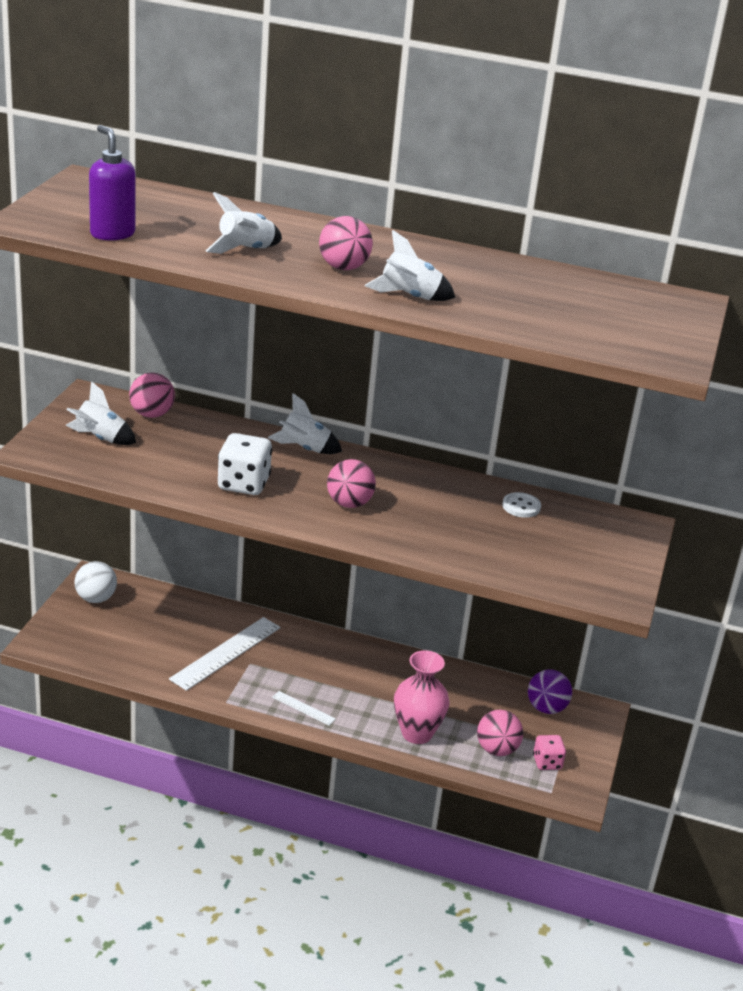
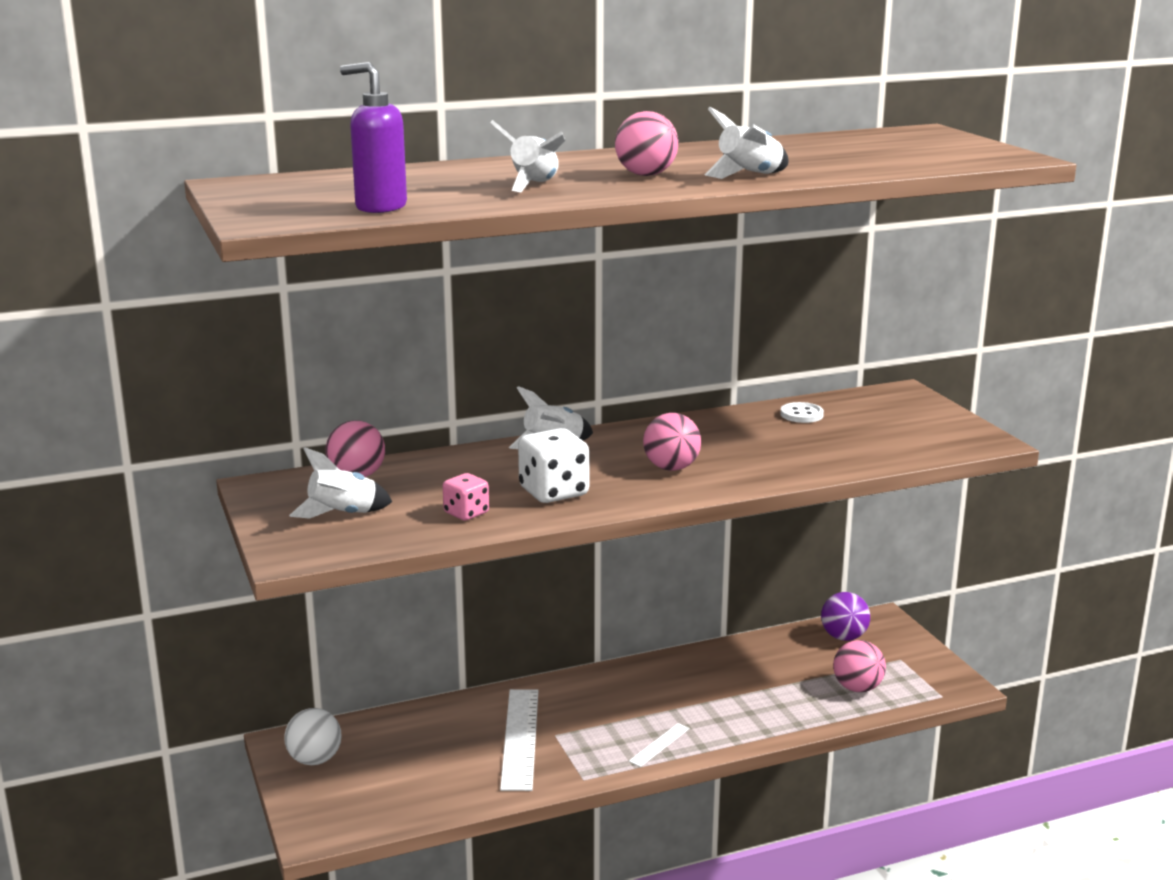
camera: 35 degrees left, 10 degrees down
(303, 708) = (659, 745): white ruler -> white ruler turned 45 degrees counterclockwise
(417, 733) = (780, 711): pink vase -> none
(547, 762) = (906, 676): pink dice -> pink dice (466, 513)

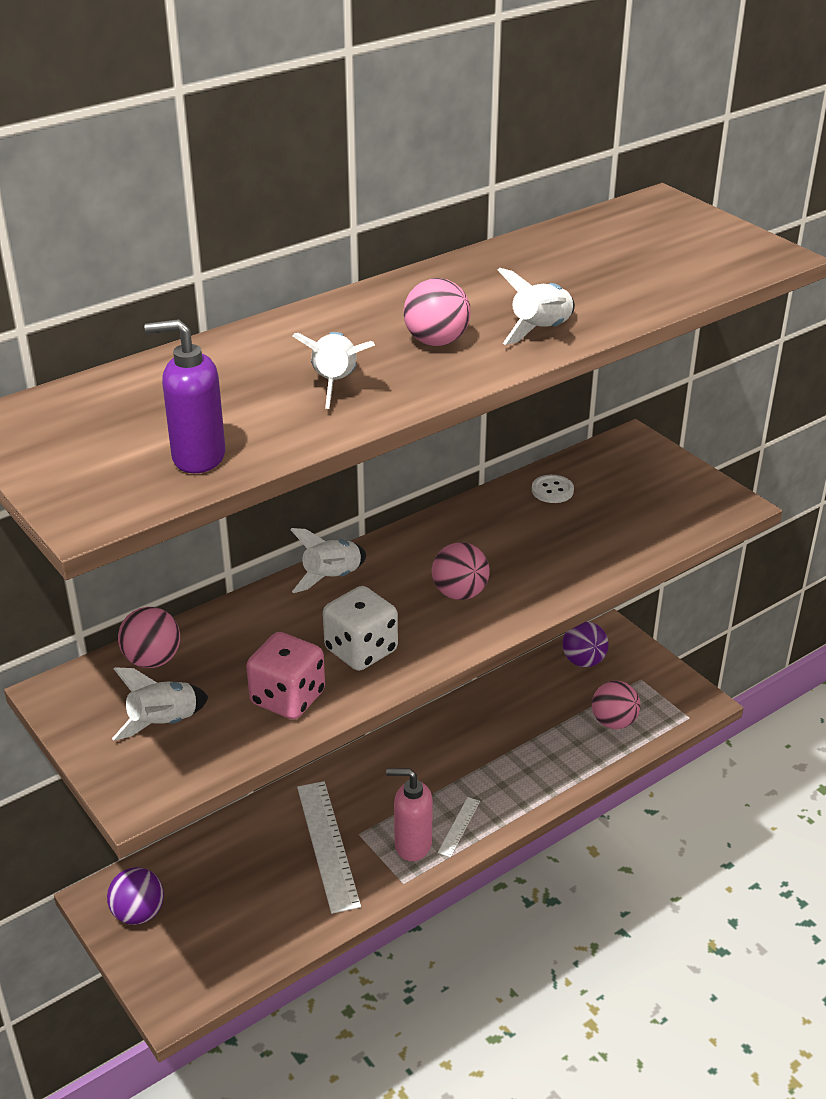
camera: 15 degrees left, 15 degrees up
(315, 760) = (138, 913): white ball -> purple ball
(466, 513) = (288, 698): pink dice -> pink dice, size x1.66
(605, 751) = (412, 845): none -> pink soap dispenser

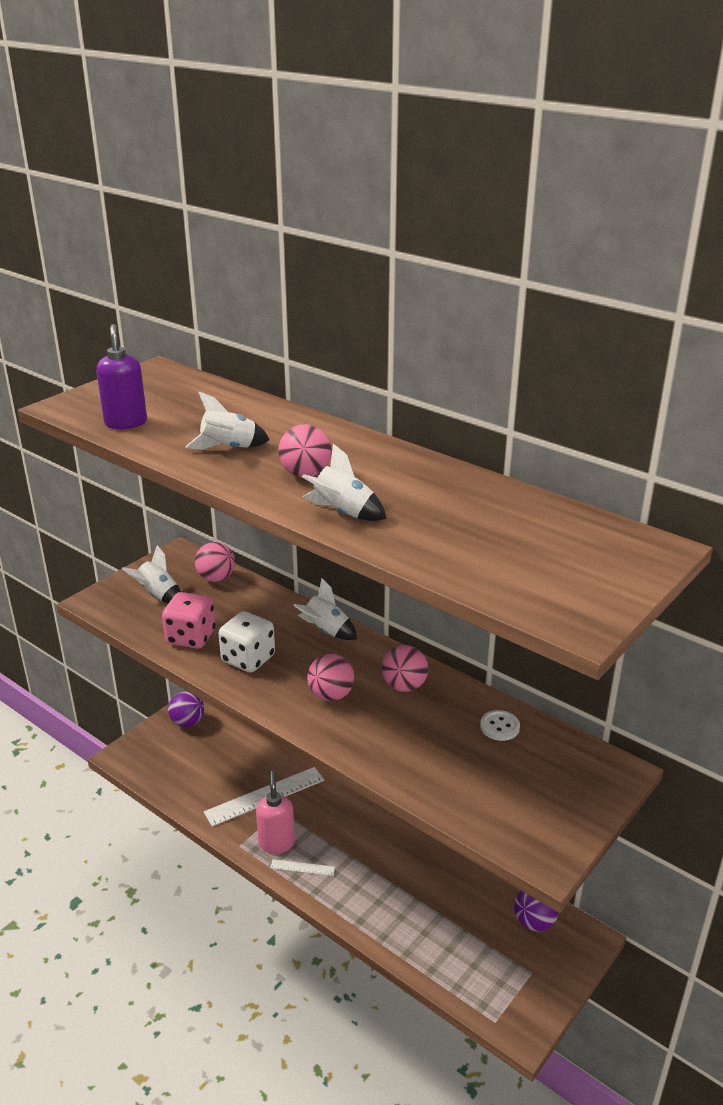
camera: 75 degrees right, 5 degrees down
(613, 722) = (462, 957): pink ball -> pink ball (404, 686)

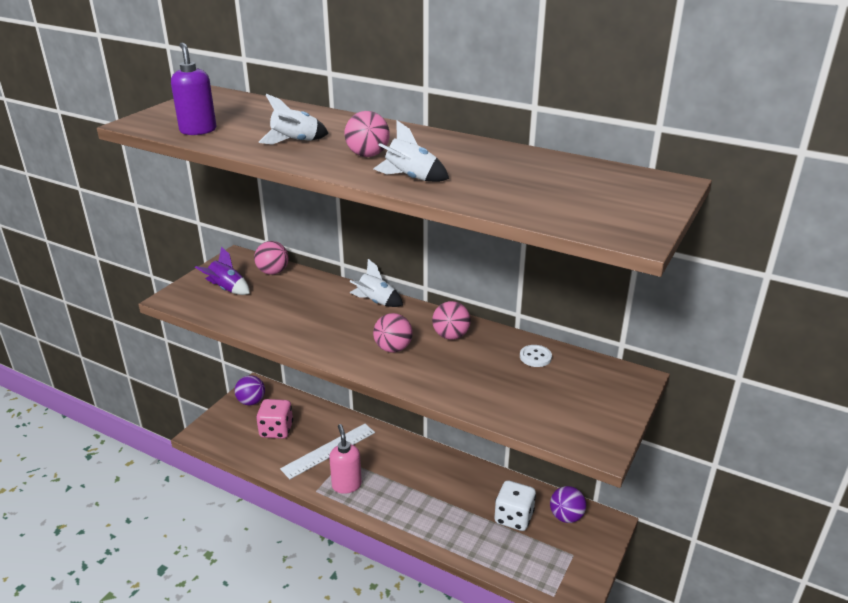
camera: 10 degrees left, 0 degrees up
(158, 595) = (226, 289): white rocket -> purple rocket
(191, 637) = (263, 317): pink dice -> pink dice (276, 430)
(248, 659) = (316, 329): white dice -> white dice (513, 517)
(302, 867) = (372, 501): white ruler -> none

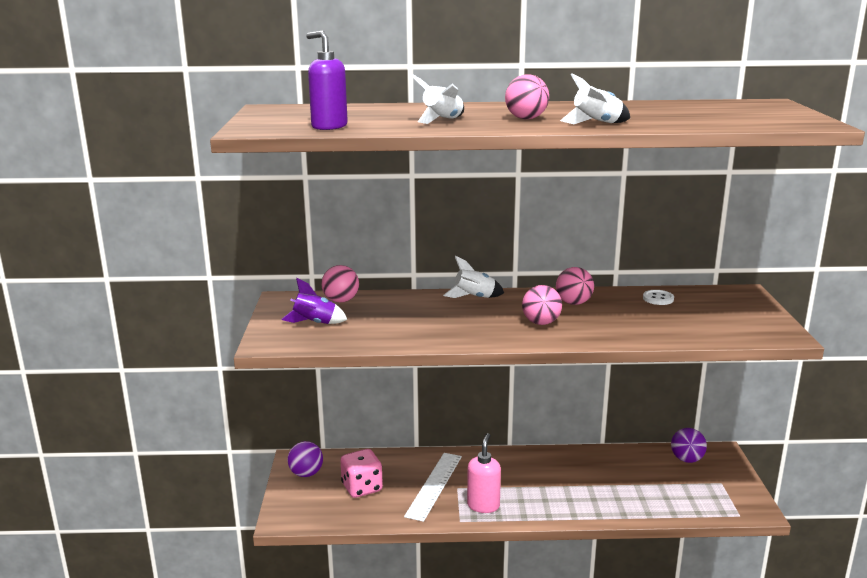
camera: 30 degrees left, 10 degrees down
(346, 485) = (483, 505): pink soap dispenser -> pink soap dispenser turned 60 degrees clockwise
(513, 517) = (650, 475): white dice -> none

